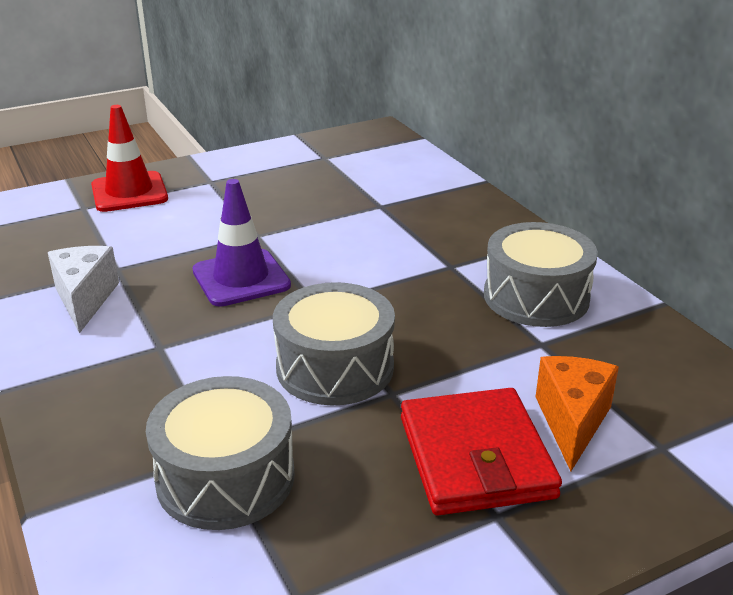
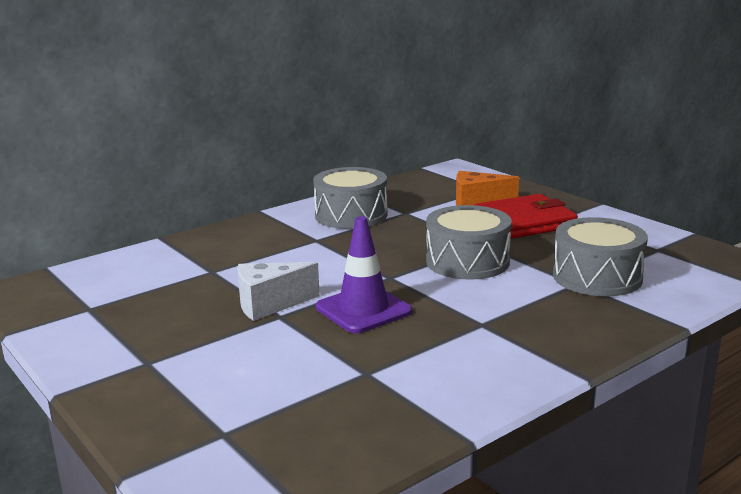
camera: 100 degrees left, 10 degrees down
(85, 299) = (431, 374): white cheese -> white cheese (269, 304)
(129, 192) = (178, 410): red traffic cone -> none

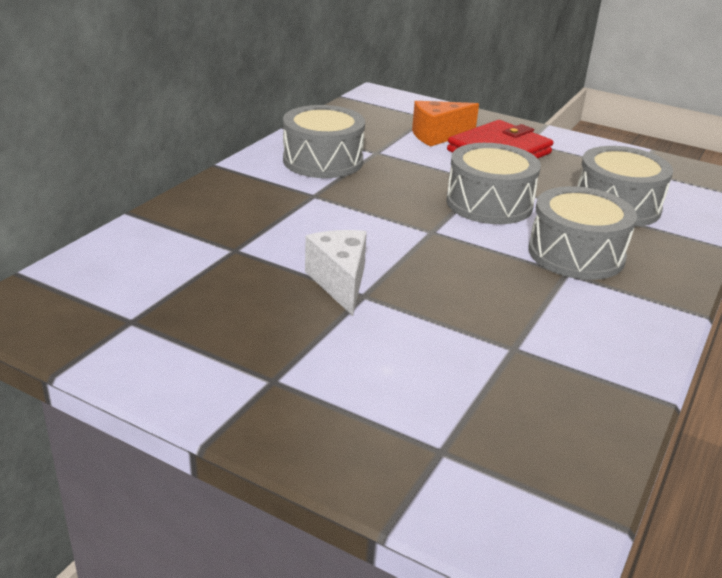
camera: 25 degrees left, 10 degrees up
(269, 304) = (340, 283): white cheese -> white cheese turned 120 degrees clockwise
(363, 310) = (442, 274): purple traffic cone -> none
(508, 310) = (576, 254): none -> grey drum

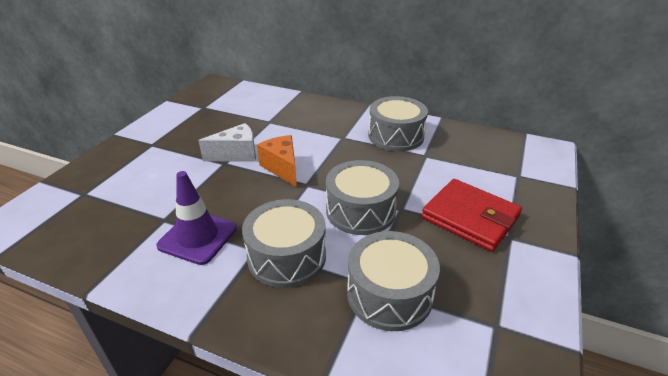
camera: 85 degrees right, 5 degrees up
(438, 136) = (480, 182): orange cheese -> orange cheese (282, 168)
(550, 316) = (198, 237): none -> purple traffic cone

